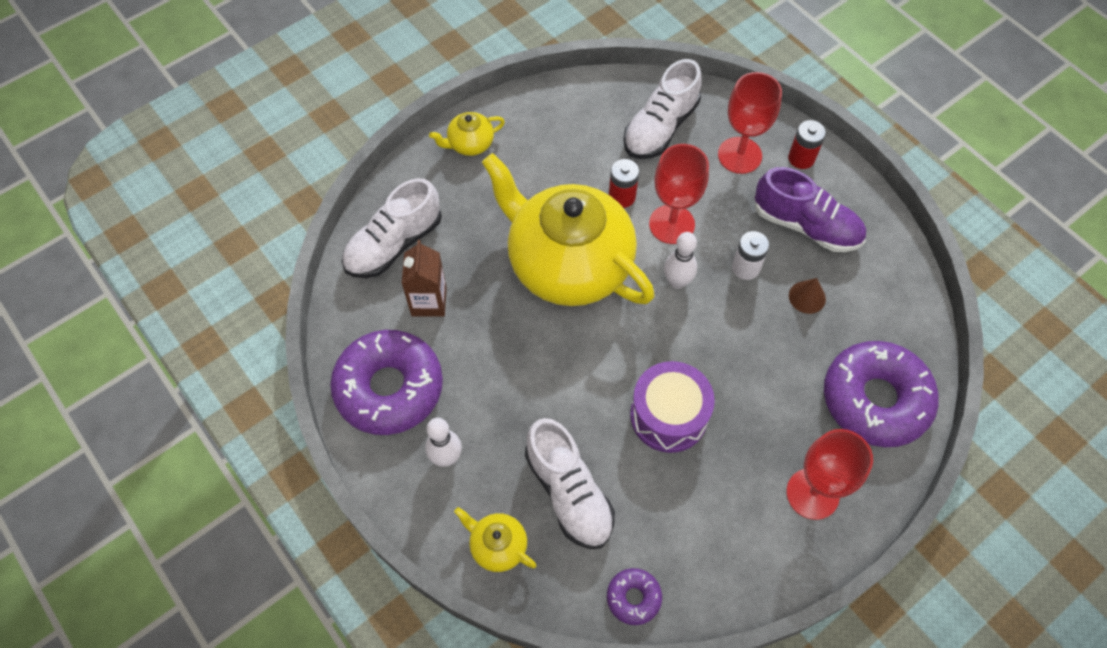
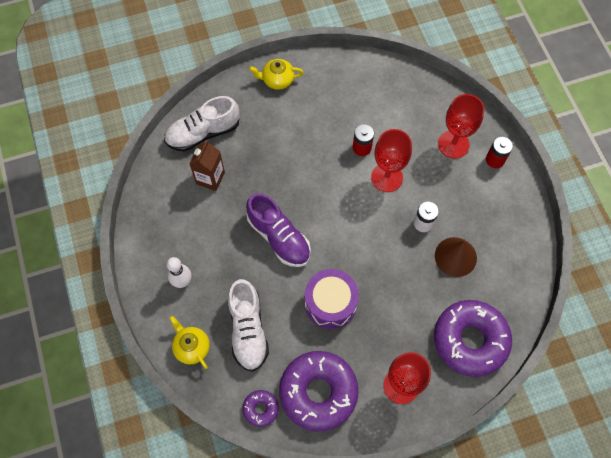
camera: 20 degrees right, 5 degrees up
(389, 388) = (165, 226): purple donut -> purple donut (318, 392)
(568, 264) = (308, 182): yellow teapot -> none
(660, 128) = (407, 108): white shoe -> none
(677, 282) = (373, 217): white bowling pin -> none
(806, 226) = (477, 208): purple shoe -> purple shoe (279, 237)
(807, 297) = (455, 256): brown cone -> brown cone, size x1.63

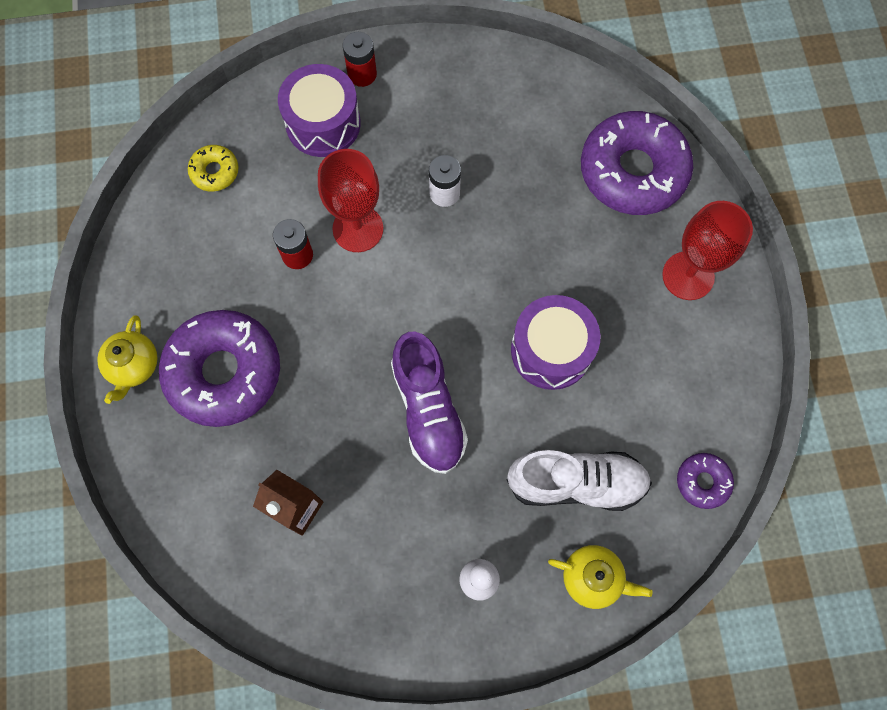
camera: 80 degrees left, 5 degrees up
(192, 347) = (592, 578): yellow teapot -> yellow teapot turned 135 degrees counterclockwise
(203, 133) = (205, 510): white shoe -> none
(279, 237) = (428, 410): purple shoe -> purple shoe turned 105 degrees clockwise
(318, 392) = (686, 392): purple donut -> purple donut (224, 372)
(405, 93) = (215, 172): none -> yellow donut
(453, 144) = (323, 123): red goblet -> purple drum
(455, 256) = (505, 161): brown cone -> none

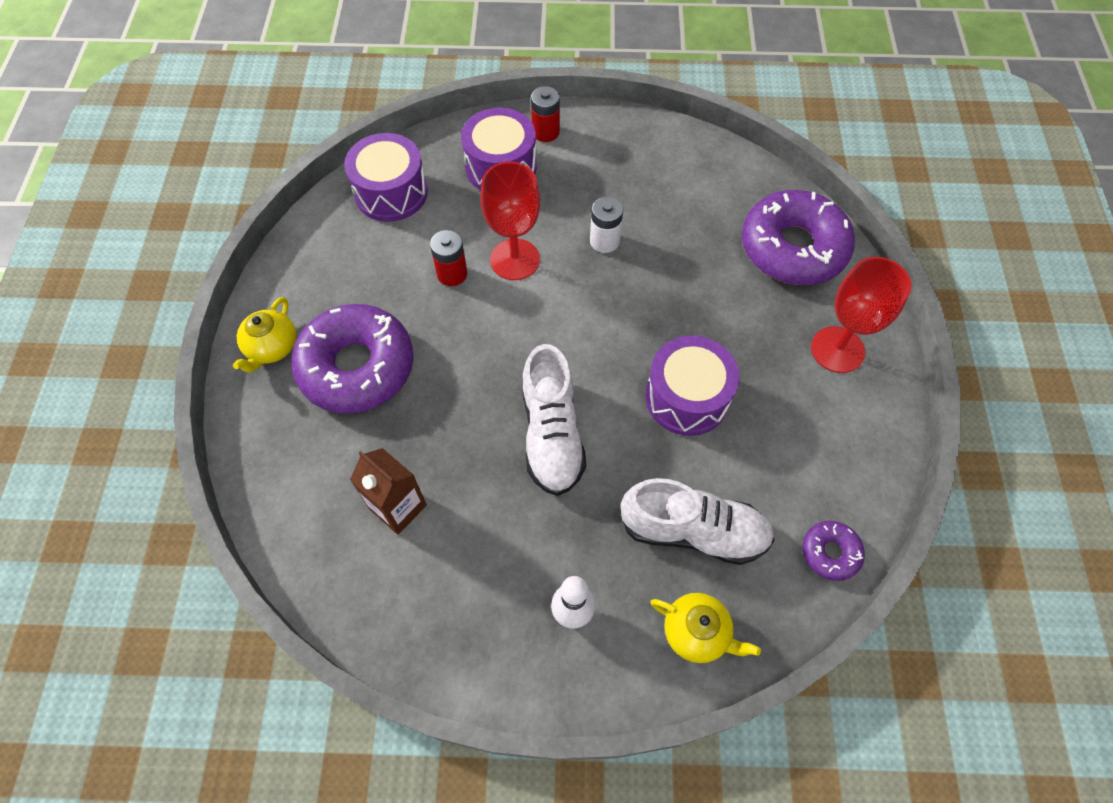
camera: 10 degrees right, 10 degrees down
(215, 172) = (391, 193): yellow donut -> purple drum
(428, 410) = (551, 434): purple shoe -> white shoe

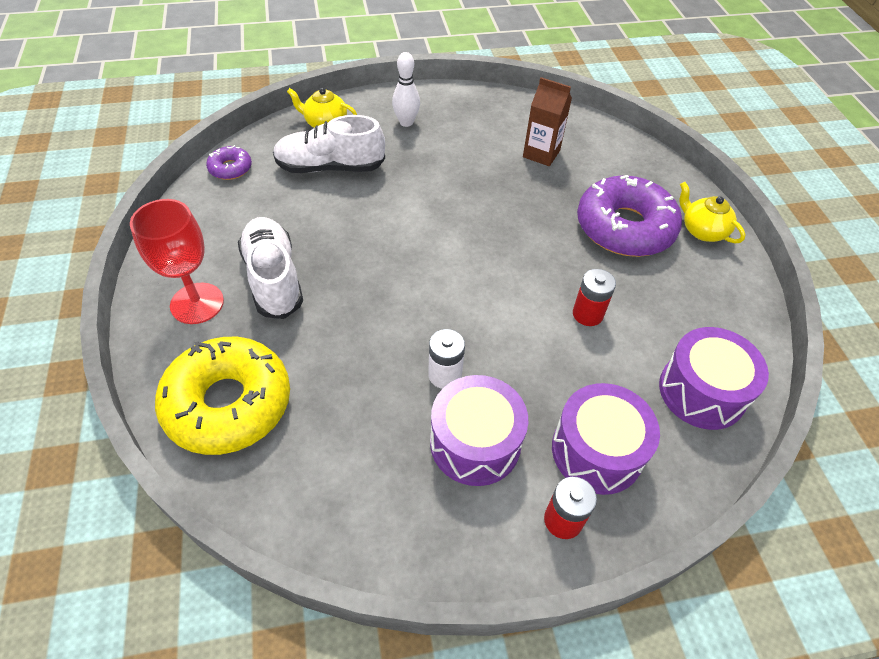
camera: 165 degrees right, 10 degrees down
(272, 347) = (702, 230): yellow teapot -> yellow teapot turned 45 degrees counterclockwise
(515, 259) = (532, 338): red goblet -> none
(551, 434) = (448, 206): white shoe -> white shoe (273, 278)
(687, 397) = (341, 245): purple drum -> purple drum (475, 443)
(793, 248) = (228, 403): purple donut -> yellow donut

